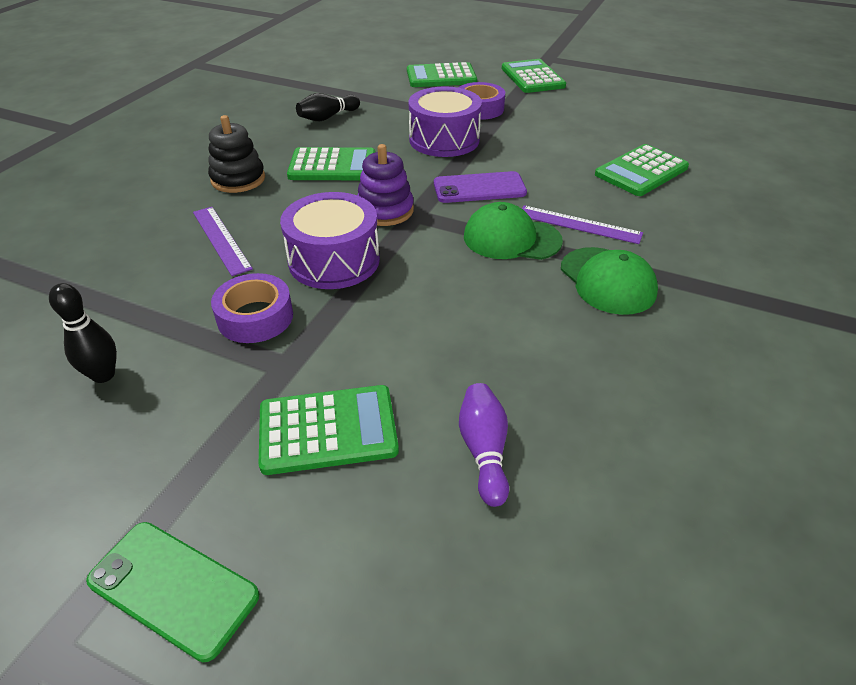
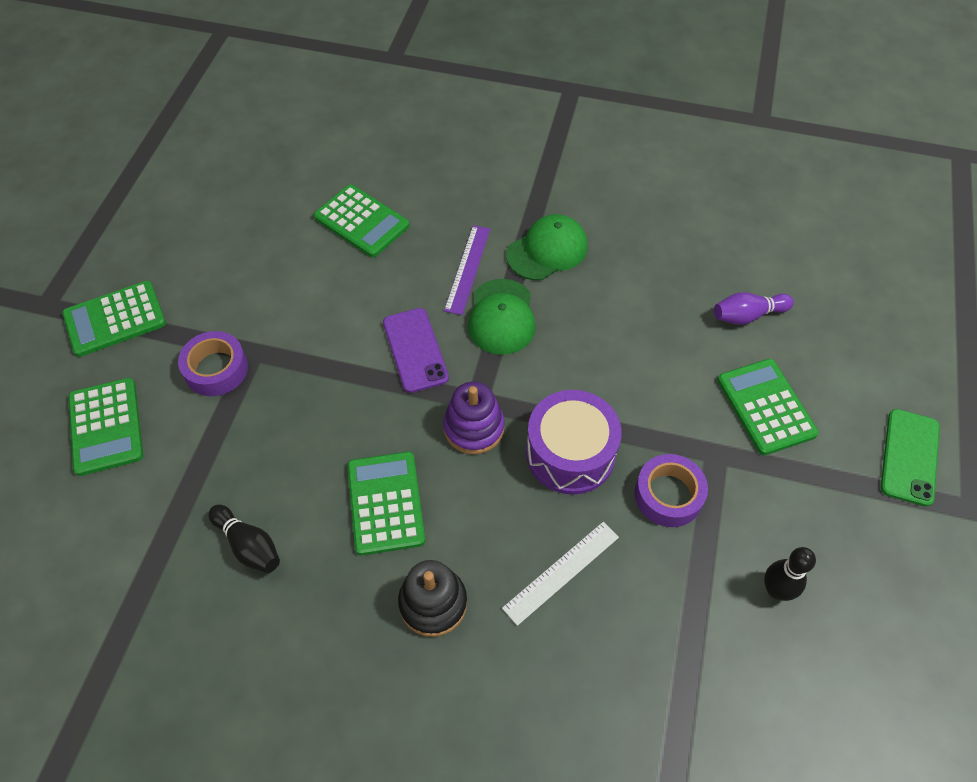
camera: 100 degrees left, 15 degrees up
(221, 239) = (561, 572): purple ruler -> white ruler
(444, 140) = (306, 396): purple drum -> none

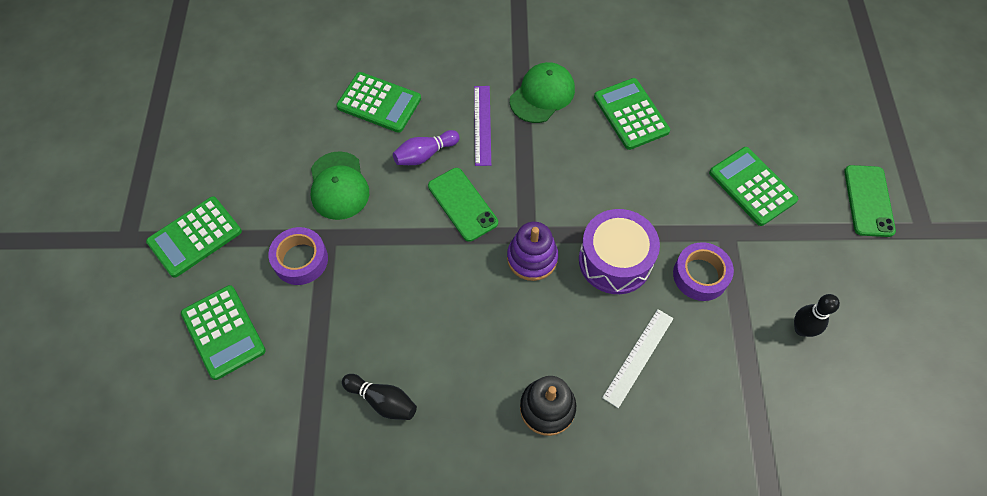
camera: 15 degrees left, 5 degrees up
(386, 503) = (482, 337): green calculator -> green calculator (631, 114)
(415, 350) = (462, 204): purple phone -> green phone
(501, 317) = (524, 160): green cap -> green cap (338, 186)
(747, 315) = (716, 115): purple bowling pin -> purple bowling pin (425, 154)

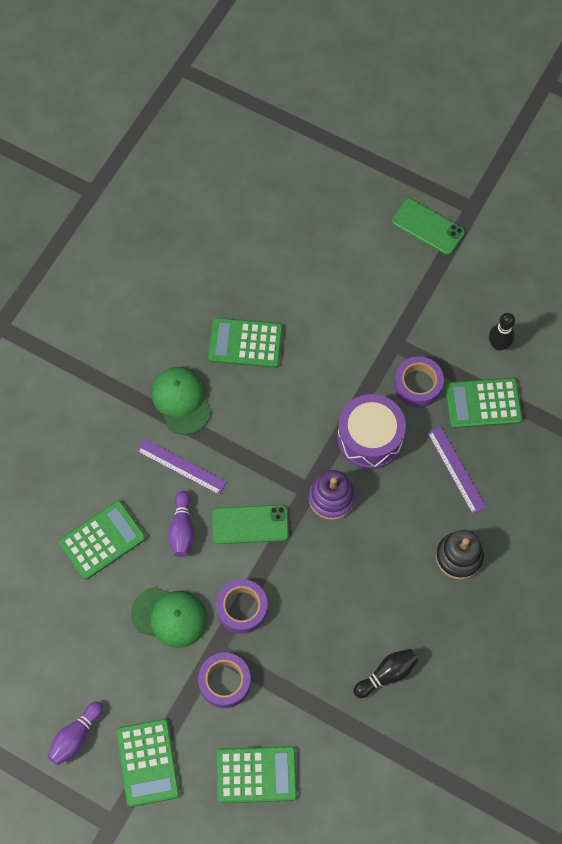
camera: 60 degrees left, 5 degrees up
(194, 171) = (76, 736): none -> purple bowling pin
(378, 238) = (242, 608): none -> purple tape
(638, 357) = (456, 470): white ruler -> purple ruler
(752, 186) = (367, 298): green calculator -> green calculator (483, 403)

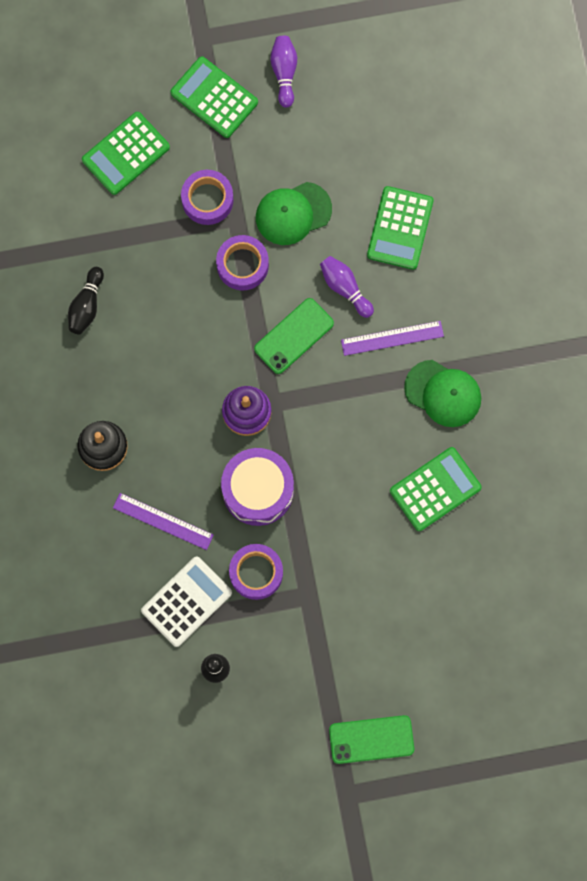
camera: 140 degrees right, 10 degrees up
(483, 403) = (186, 602): green calculator -> white calculator

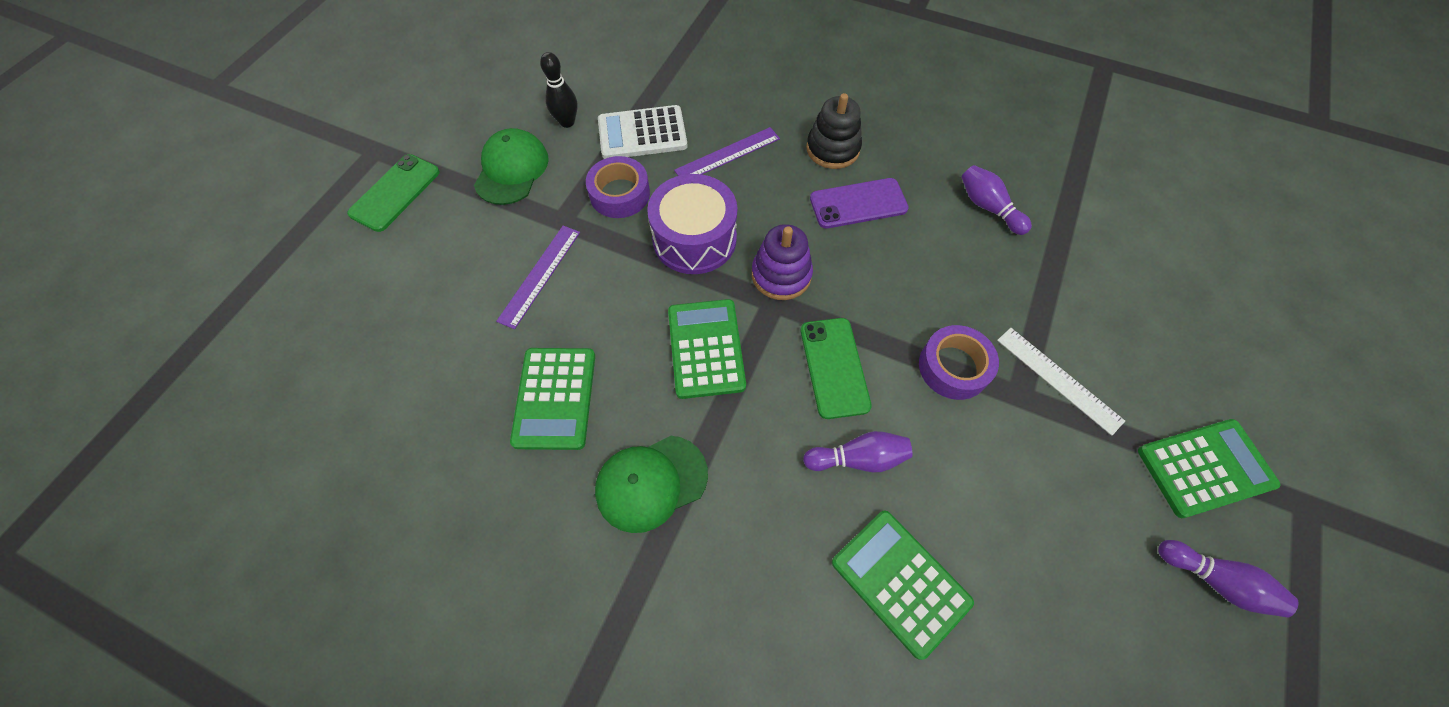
camera: 125 degrees right, 15 degrees down
(86, 306) = (988, 207): black bowling pin -> purple bowling pin
(125, 153) = (1160, 332): green calculator -> green calculator (706, 348)
(146, 397) = (858, 204): none -> purple phone
(186, 602) = (642, 133): white calculator -> white calculator turned 90 degrees clockwise
(207, 200) = (1058, 379): purple tape -> white ruler
(293, 213) = (992, 461): green cap -> green cap (511, 170)
(392, 338) = (760, 471): purple ruler -> purple ruler (540, 275)

